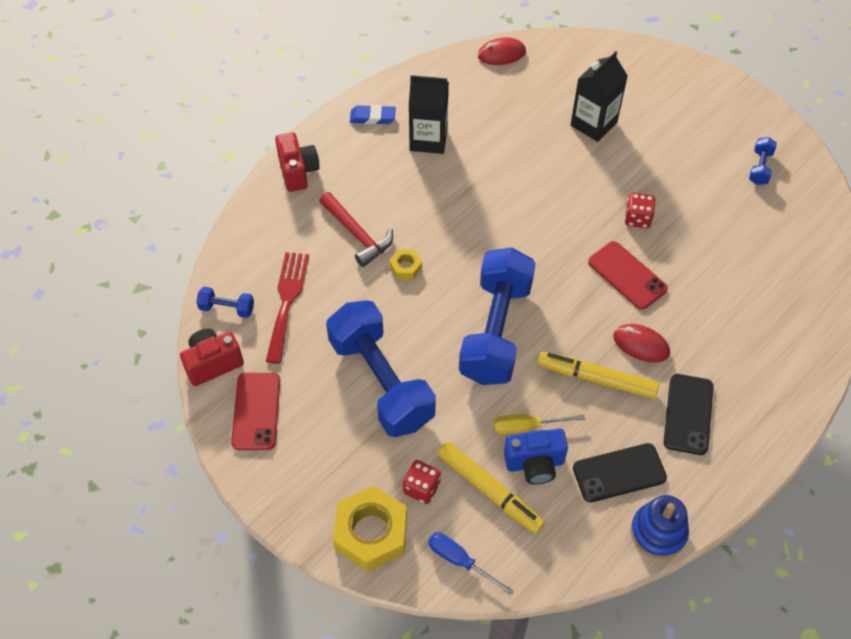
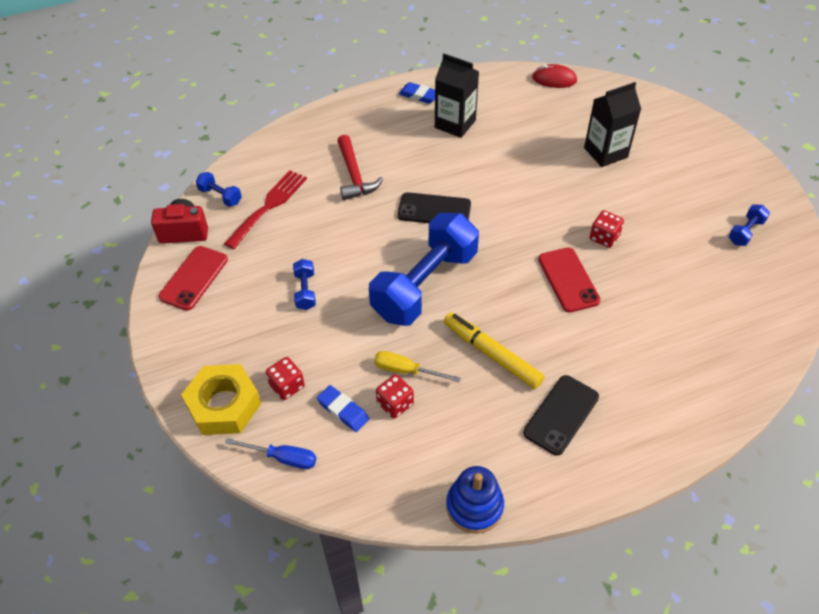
camera: 25 degrees right, 5 degrees down
(298, 171) = (336, 117): red camera -> none
(381, 382) = (305, 291): blue dumbbell -> blue dumbbell, size x0.41
(405, 267) = (379, 211): yellow nut -> none
(460, 561) = (283, 458): blue screwdriver -> blue screwdriver turned 135 degrees clockwise
(490, 491) = (343, 410): yellow marker -> blue eraser
(534, 464) = (395, 404): blue camera -> red dice
(619, 473) = (467, 440): black phone -> black phone (434, 210)
(641, 345) = (549, 340): red mouse -> none

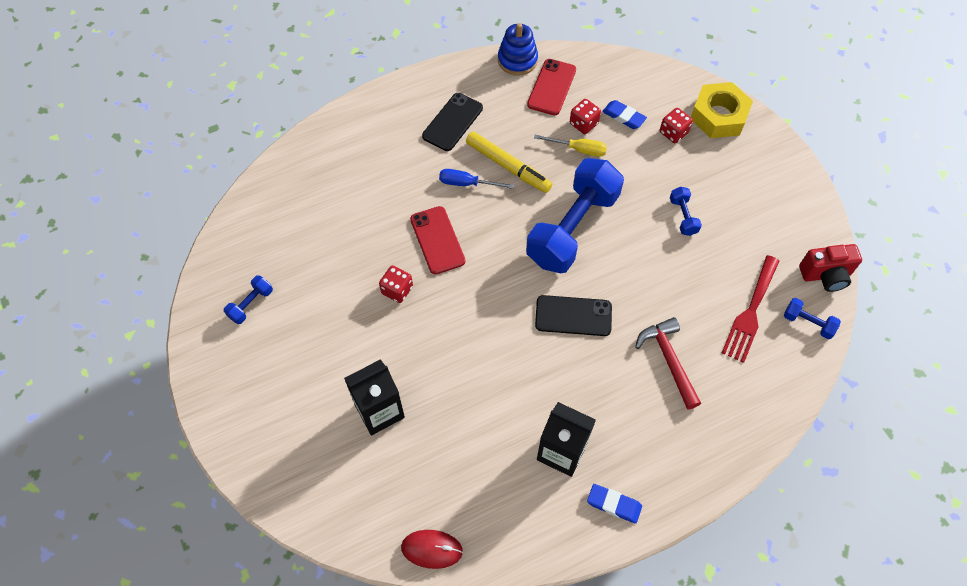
camera: 175 degrees right, 10 degrees up
(194, 278) = (792, 224): red phone -> red phone (552, 87)
(283, 458) = (660, 82): blue screwdriver -> blue screwdriver (467, 183)

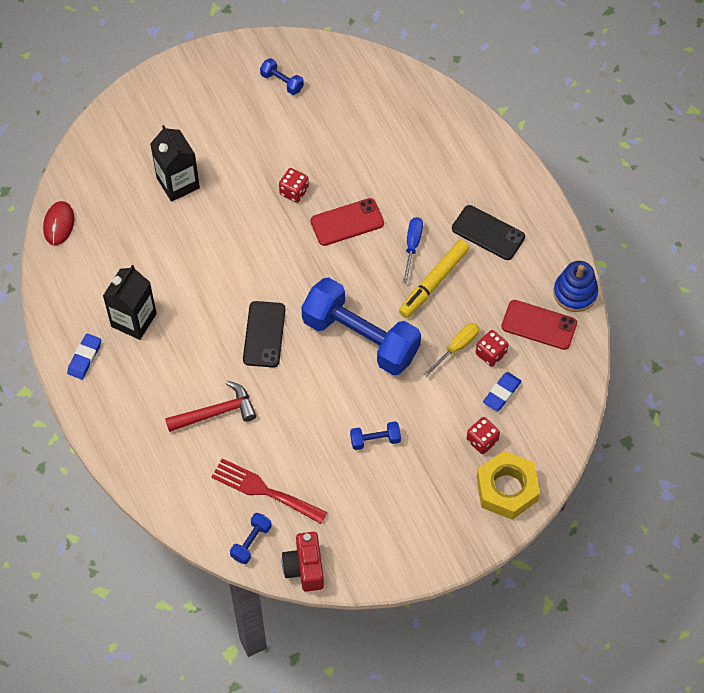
camera: 90 degrees right, 0 degrees up
(578, 149) = (457, 347): yellow screwdriver -> yellow screwdriver turned 150 degrees counterclockwise

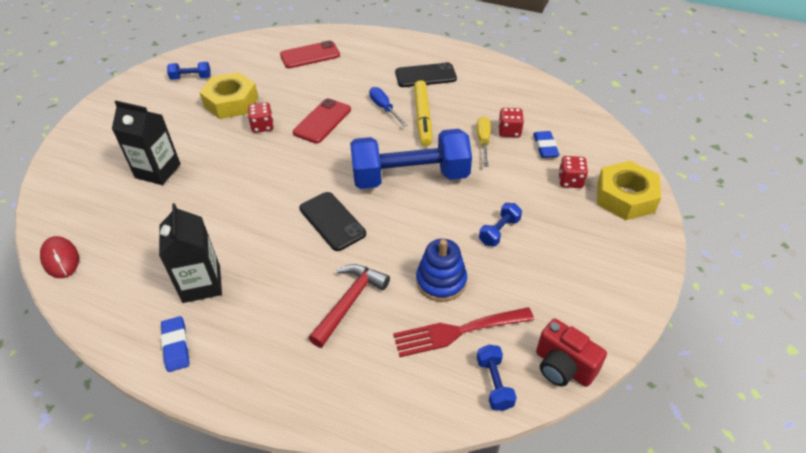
camera: 40 degrees left, 15 degrees down
(291, 141) = (231, 102): none -> yellow nut
(539, 325) = (518, 100): red phone -> red phone (310, 55)
(575, 293) = (516, 73): blue stacking toy -> blue stacking toy (441, 281)

